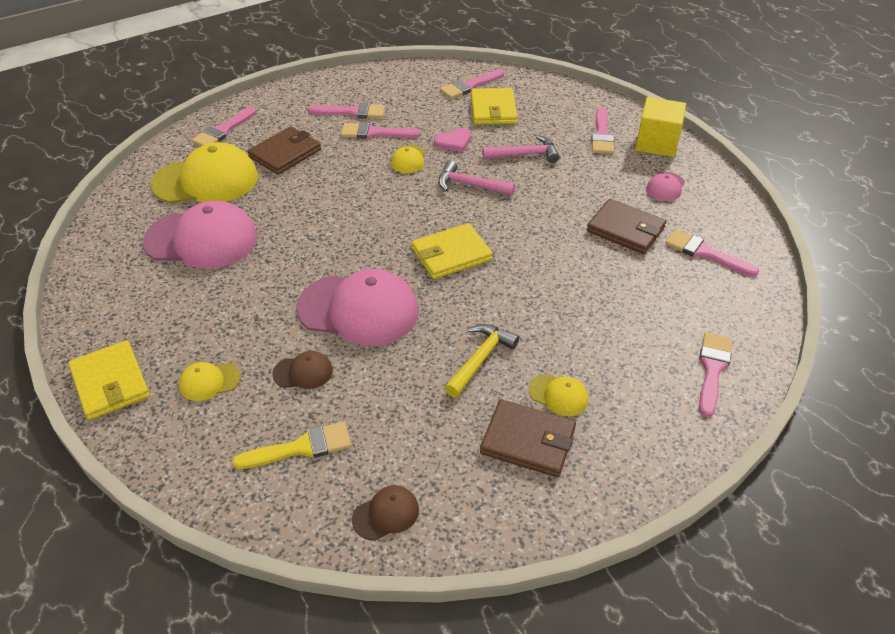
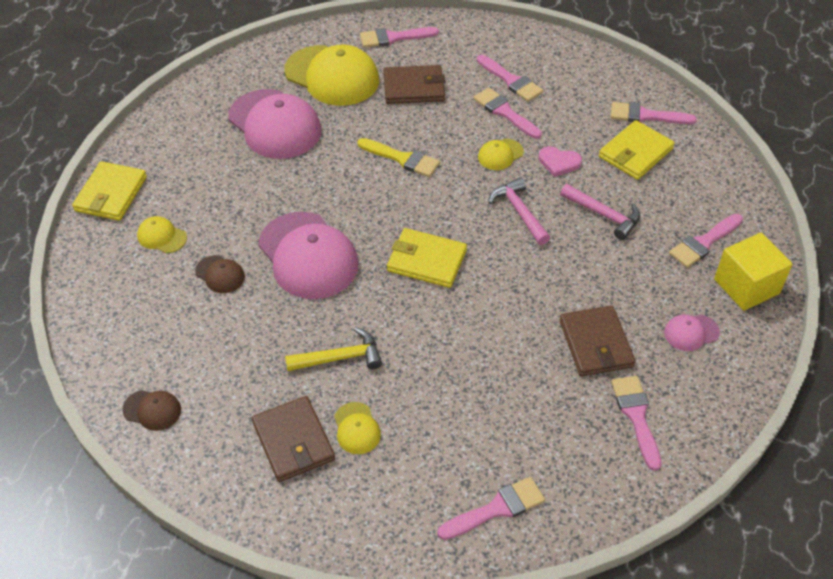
camera: 45 degrees right, 5 degrees up
(301, 447) = (159, 325): yellow brush -> yellow brush (402, 159)

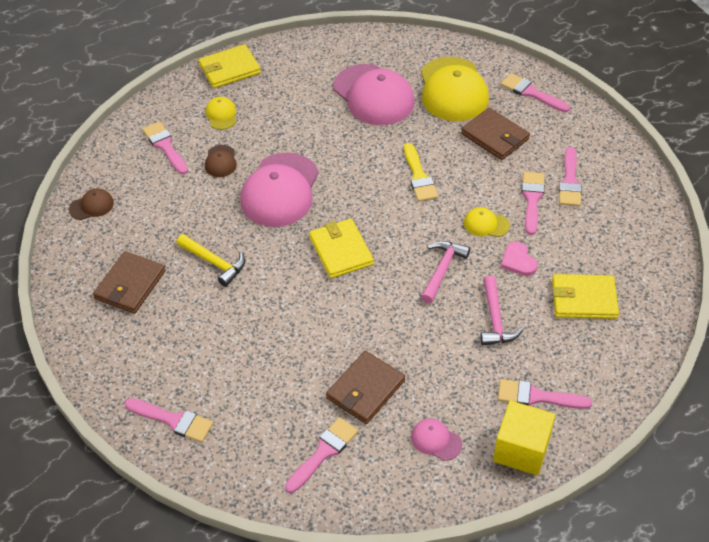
camera: 50 degrees right, 0 degrees up
(152, 410) = (91, 206): brown cap -> brown cap turned 90 degrees counterclockwise
(274, 124) = (373, 95): pink cap -> pink cap turned 45 degrees counterclockwise
(356, 428) = (168, 308): yellow cap -> none
(646, 116) = (633, 281): pink brush -> pink brush (165, 146)

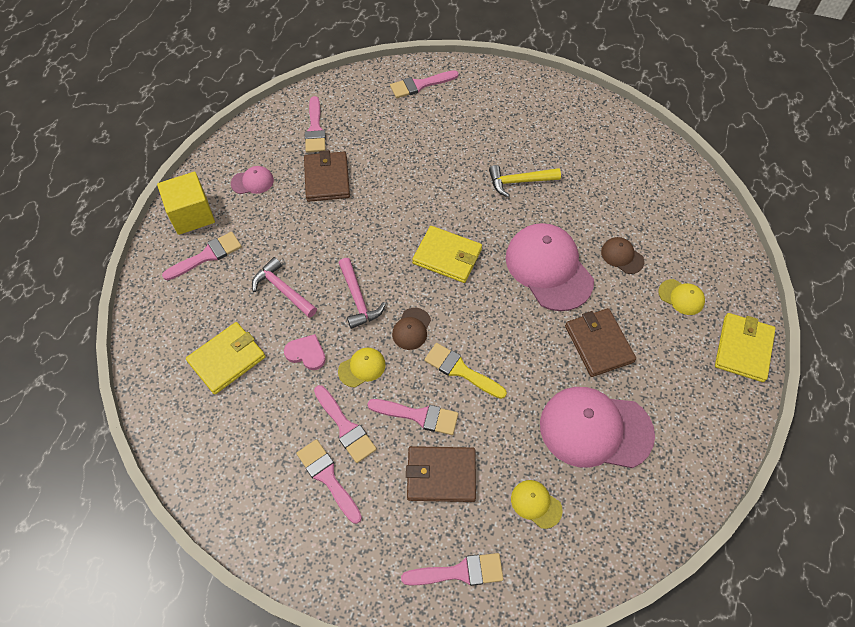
camera: 135 degrees right, 10 degrees up
(91, 206) = (650, 155): brown cap -> brown cap (411, 329)
(130, 285) = (549, 130): brown wallet -> brown wallet (598, 344)
(165, 146) = (677, 235): pink brush -> pink brush (419, 416)
(453, 90) = (536, 504): yellow cap -> yellow cap, size x0.45

